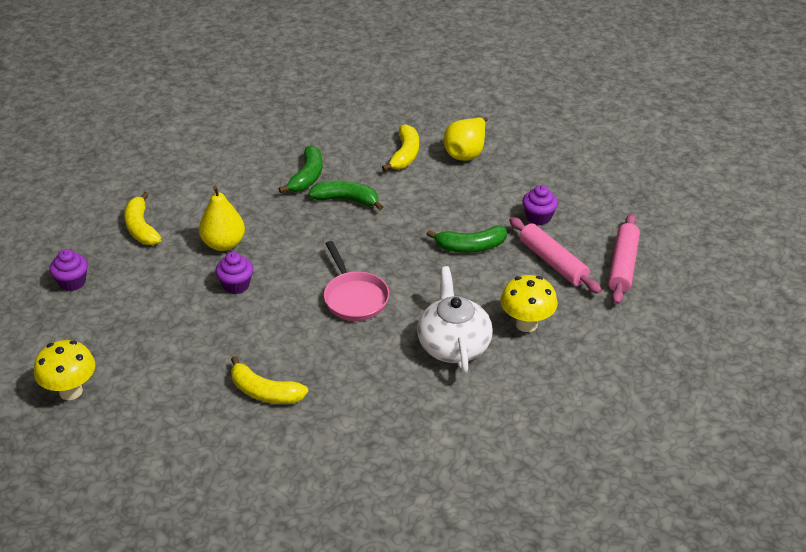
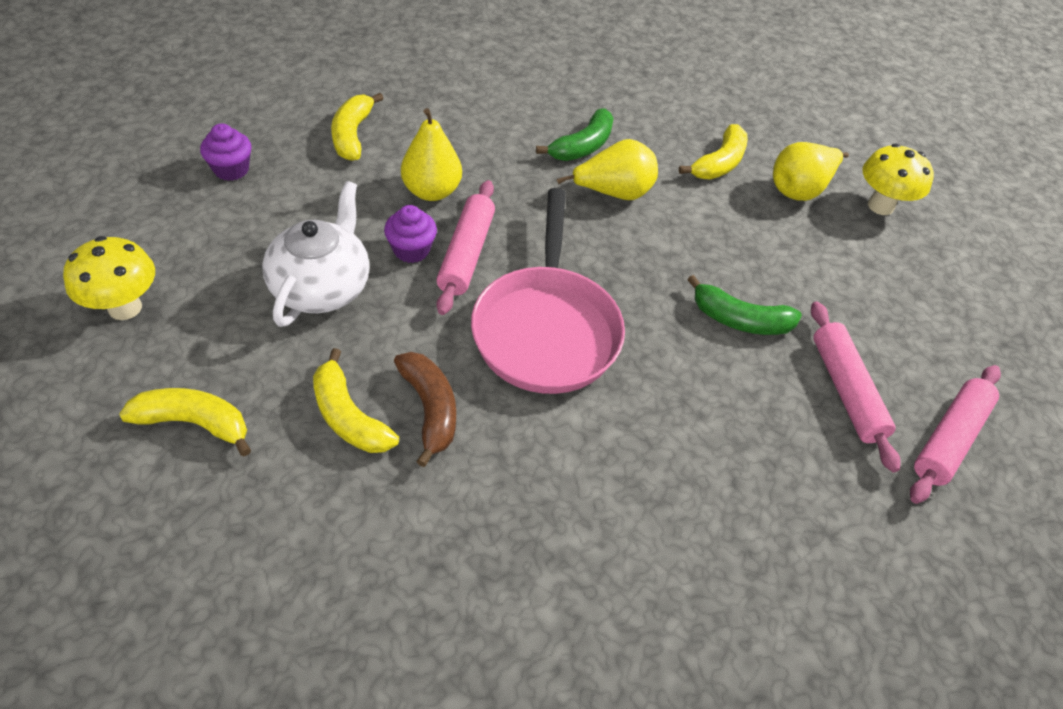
camera: 20 degrees right, 10 degrees up
(171, 433) = (194, 423): none -> yellow banana
(274, 274) = (466, 254): none -> pink rolling pin
(312, 369) = (430, 409): none -> brown banana
(346, 200) = (613, 193): green banana -> yellow pear
(354, 298) = (546, 329): pink pan -> pink pan, size x1.61
(453, 345) = (640, 459): white teapot -> white teapot (322, 287)
(526, 324) = (762, 472): yellow mushroom -> yellow mushroom (880, 206)
(538, 217) = (856, 315): purple cupcake -> none

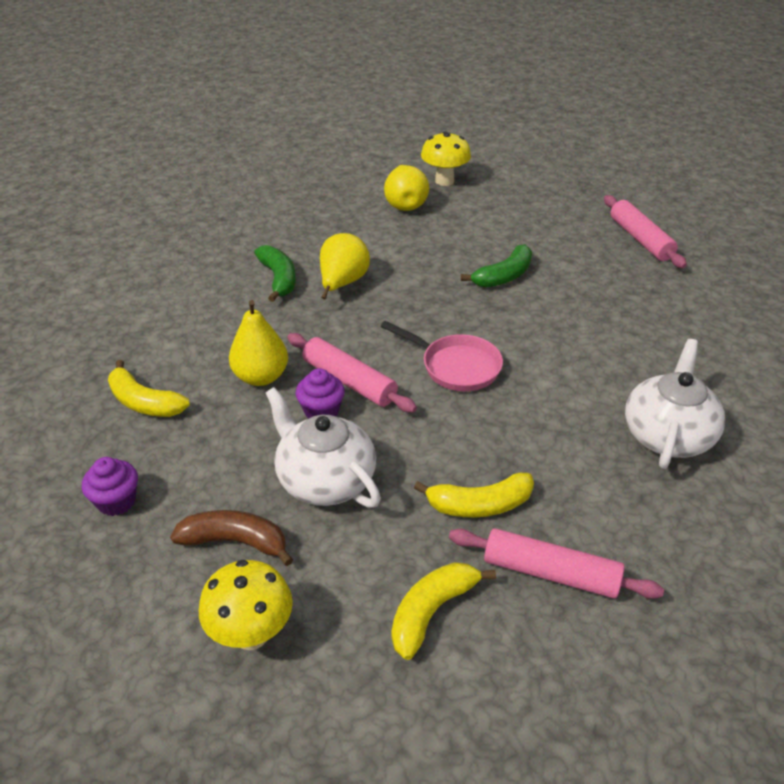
camera: 55 degrees left, 10 degrees down
(430, 409) = (498, 455): brown banana -> brown banana (235, 542)
(546, 329) = (456, 366): pink pan -> pink pan, size x0.62
(560, 568) = (668, 435): none -> white teapot
(719, 163) = (352, 225): yellow banana -> none
(846, 390) = (586, 259): pink rolling pin -> pink rolling pin (550, 573)

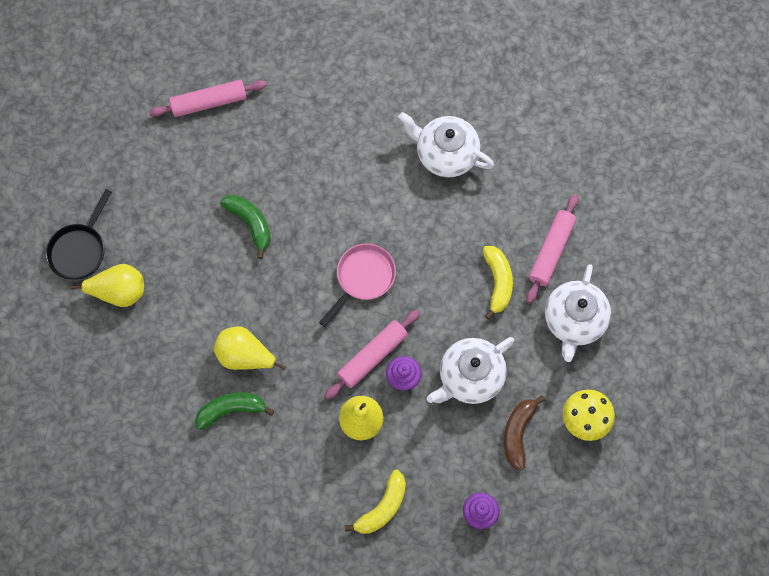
camera: 85 degrees left, 30 degrees up
(431, 611) = (574, 321): yellow banana -> white teapot
(444, 181) = (79, 250): yellow mushroom -> black pan

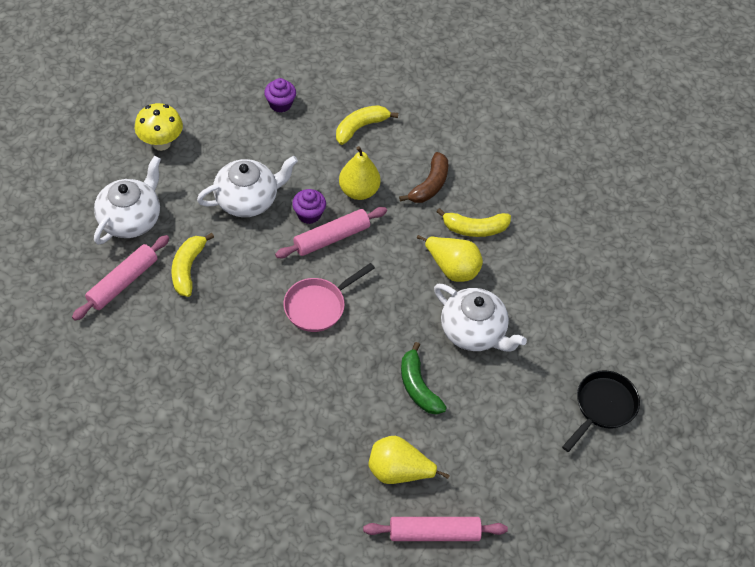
camera: 170 degrees left, 15 degrees down
(119, 292) = (566, 356): yellow pear -> yellow pear (398, 471)
(231, 410) = (475, 229): green banana -> yellow banana
(445, 153) = (188, 404): white teapot -> white teapot (473, 331)
(518, 433) = (223, 149): brown banana -> brown banana (430, 185)

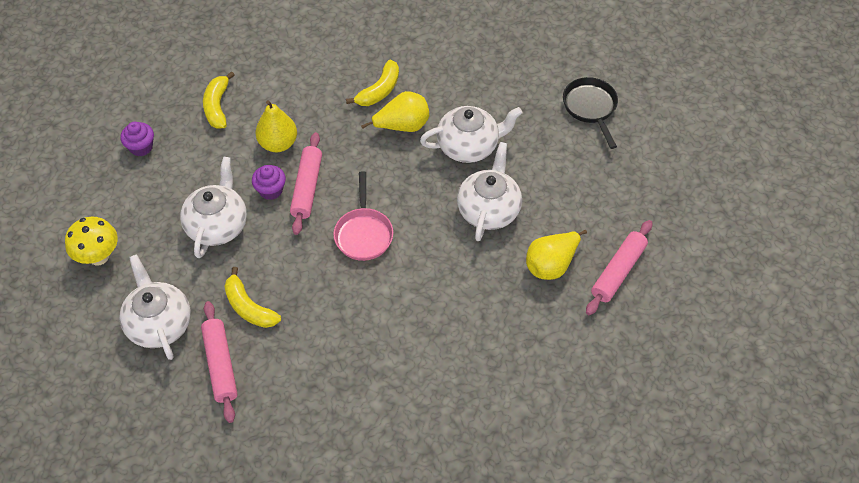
camera: 50 degrees left, 0 degrees up
(418, 387) = (489, 209): green banana -> white teapot
(430, 185) = (314, 94): brown banana -> none

